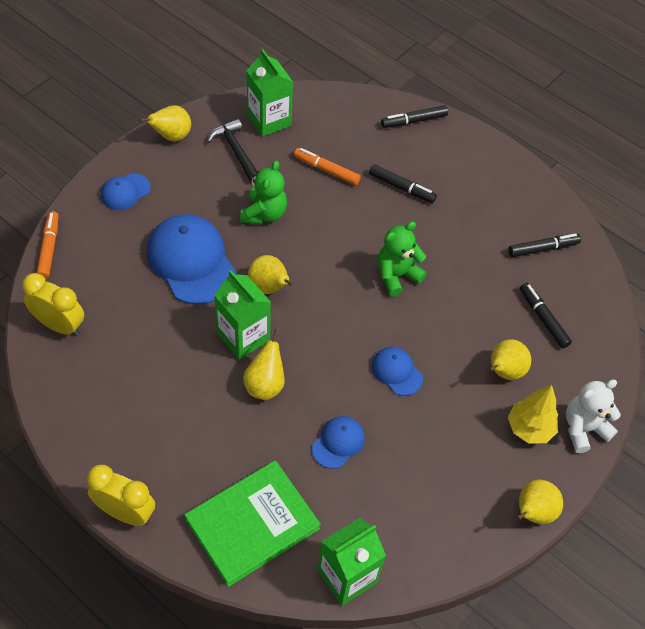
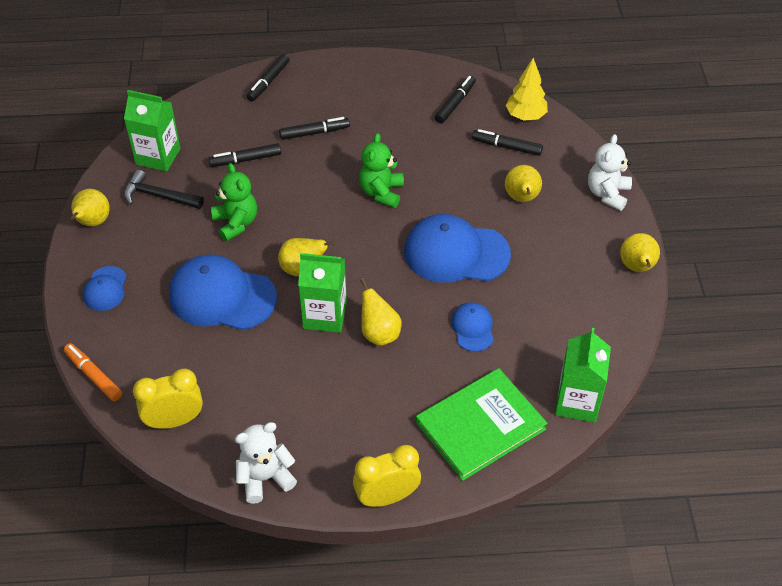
camera: 40 degrees left, 5 degrees down
(66, 420) = (265, 478): none -> white teddy bear
(252, 524) = (480, 426): green book -> green book turned 45 degrees clockwise
(326, 170) = (245, 160): orange marker -> black marker
(396, 372) = (456, 253): blue cap -> blue cap, size x1.97
(529, 428) = (577, 220): yellow tree -> yellow tree (525, 116)

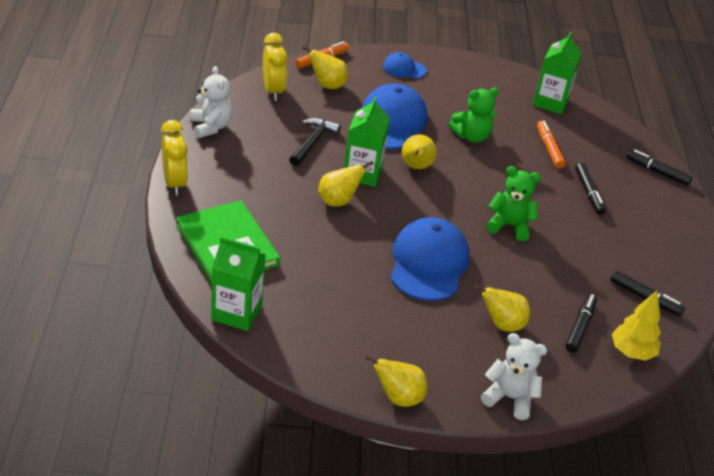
camera: 90 degrees right, 10 degrees down
(93, 222) = (474, 66): yellow pear -> yellow pear (327, 85)
(159, 196) = (503, 99): black hammer -> black hammer (313, 142)
(245, 160) = (549, 148): black marker -> orange marker
(472, 328) = (335, 259): blue cap -> none

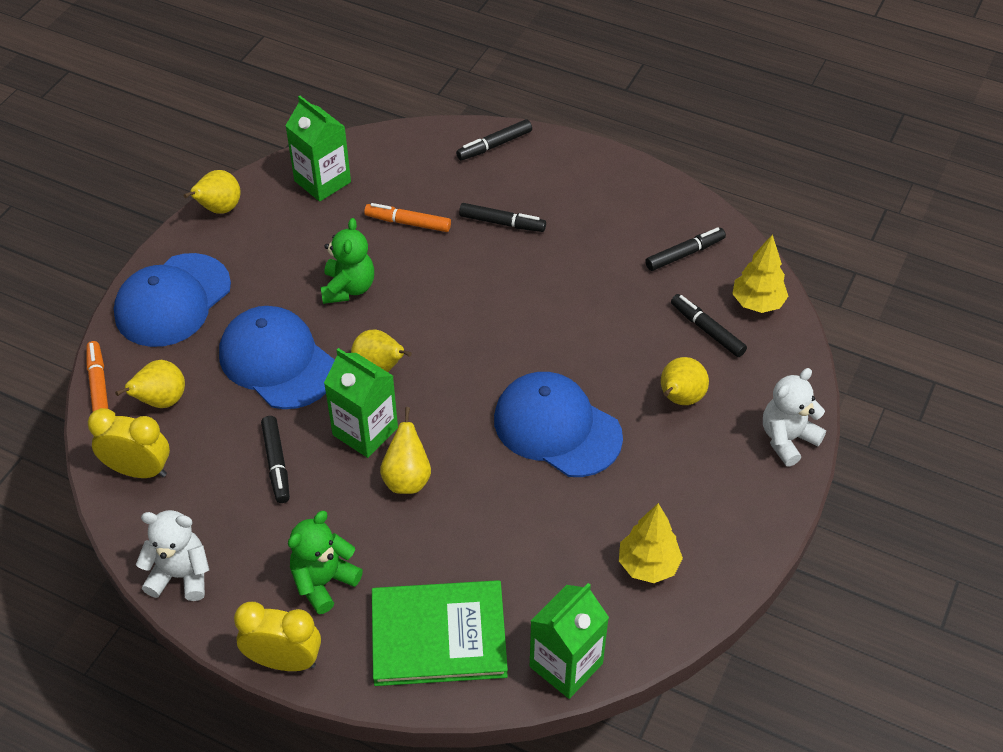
camera: 60 degrees left, 10 degrees up
(313, 142) = (276, 463): black hammer -> black marker
(342, 338) = (648, 565): none -> yellow tree
(398, 398) = (756, 543): yellow pear -> yellow pear (219, 209)
(404, 69) = (172, 301): blue cap -> blue cap, size x1.97
(509, 225) = (525, 322): green teddy bear -> green teddy bear (323, 582)

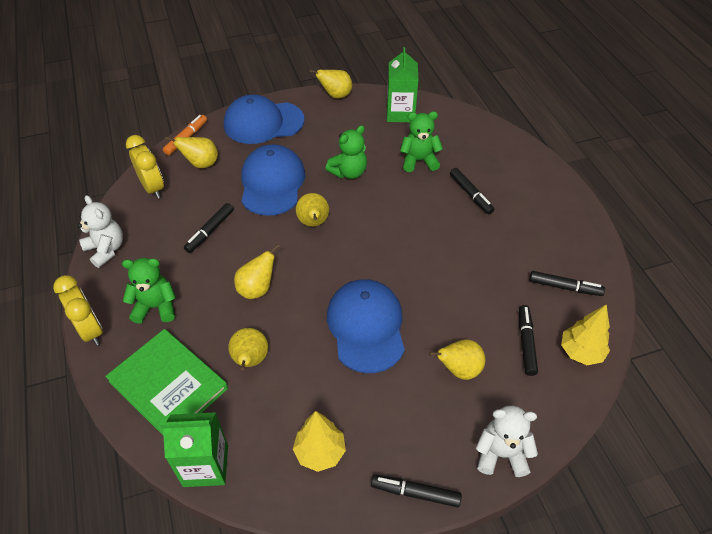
camera: 45 degrees right, 0 degrees up
(365, 431) = (268, 248): green carton -> none
(408, 223) = (419, 161): orange marker -> green teddy bear
(488, 547) = (250, 360): none -> yellow pear
(494, 145) = (515, 152): black marker -> black marker (415, 493)

